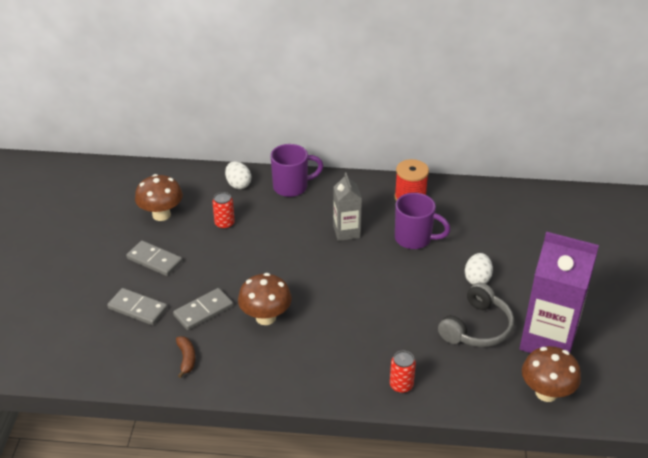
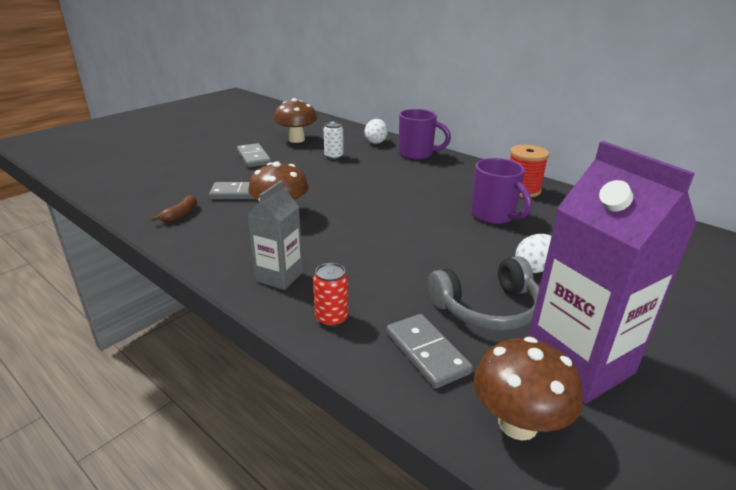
camera: 35 degrees right, 10 degrees down
(138, 308) = (199, 176): grey domino -> grey domino (427, 352)
(224, 224) = (333, 156): red can -> white can
(346, 232) = (430, 191): grey carton -> grey carton (279, 277)

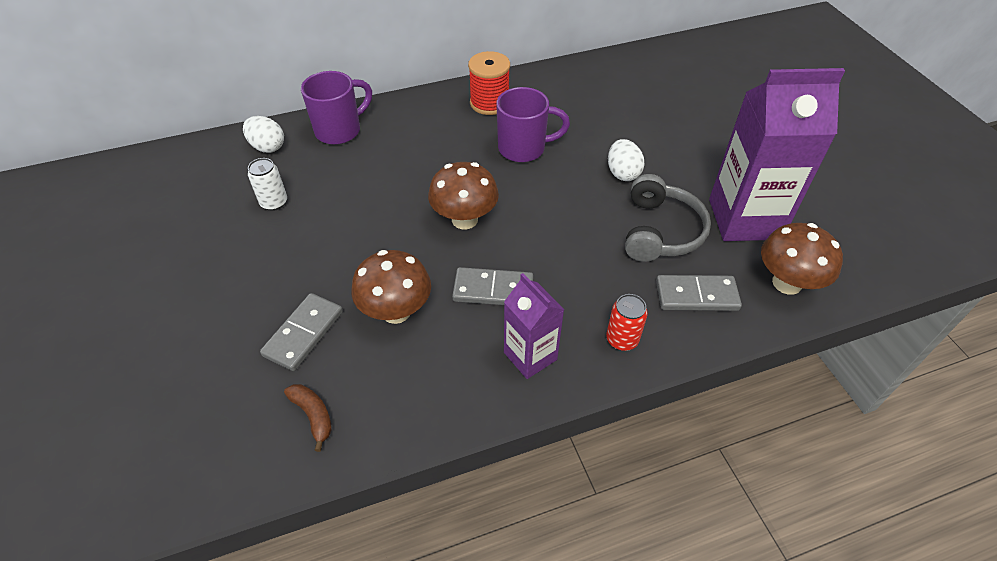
camera: 60 degrees left, 20 degrees up
(253, 158) = (195, 284): grey domino -> grey domino (493, 290)
(279, 277) = (530, 356): grey carton -> purple carton
(296, 139) = (177, 217): brown mushroom -> brown mushroom (464, 219)

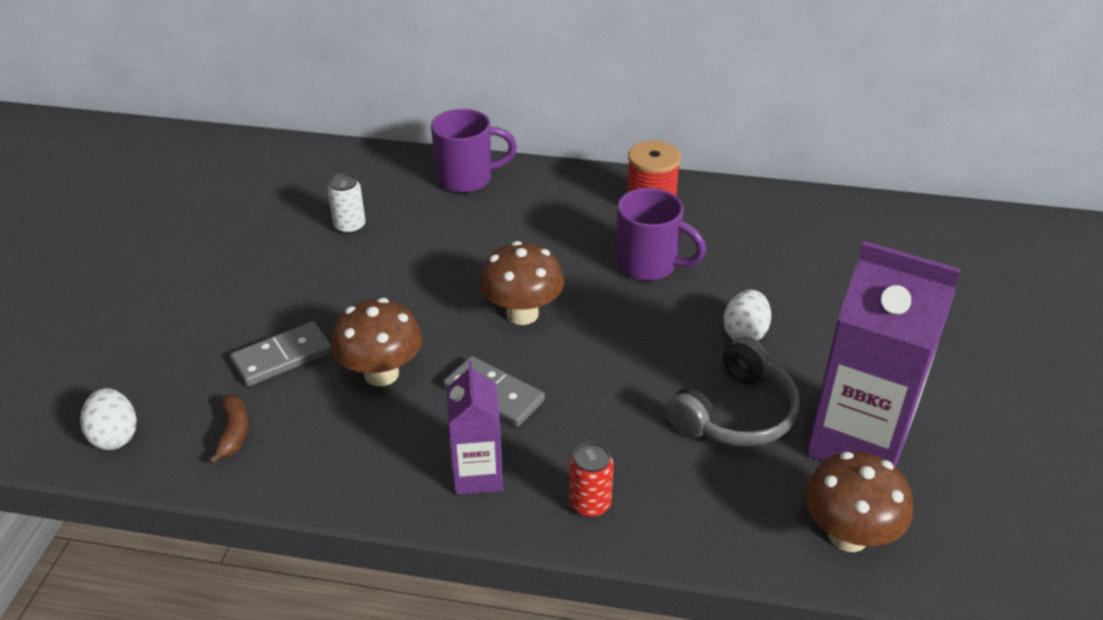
camera: 30 degrees right, 10 degrees down
(267, 147) = (385, 171): white egg -> white egg (115, 436)
(696, 295) = (718, 498): grey domino -> none

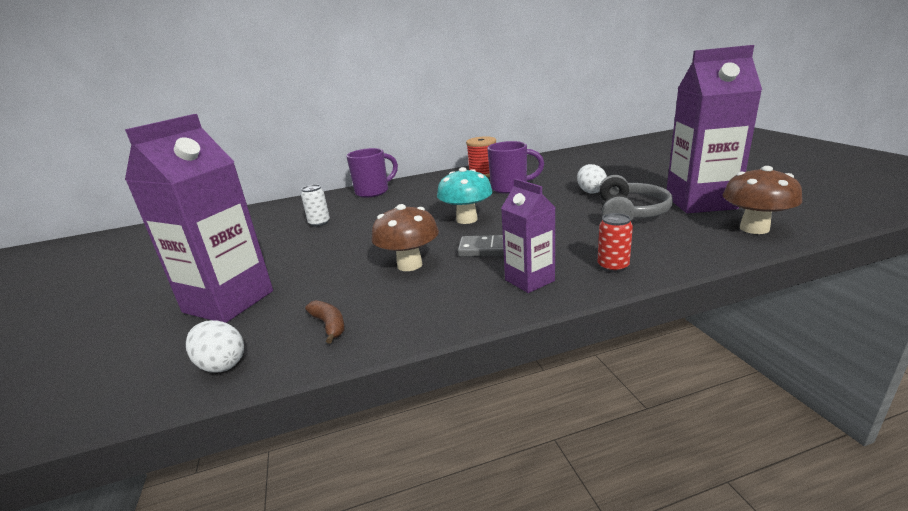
camera: 25 degrees left, 15 degrees down
(169, 339) = (229, 302): none -> purple carton
(282, 357) = (330, 281): grey domino -> none
(522, 314) = (467, 219): brown mushroom -> turquoise mushroom

